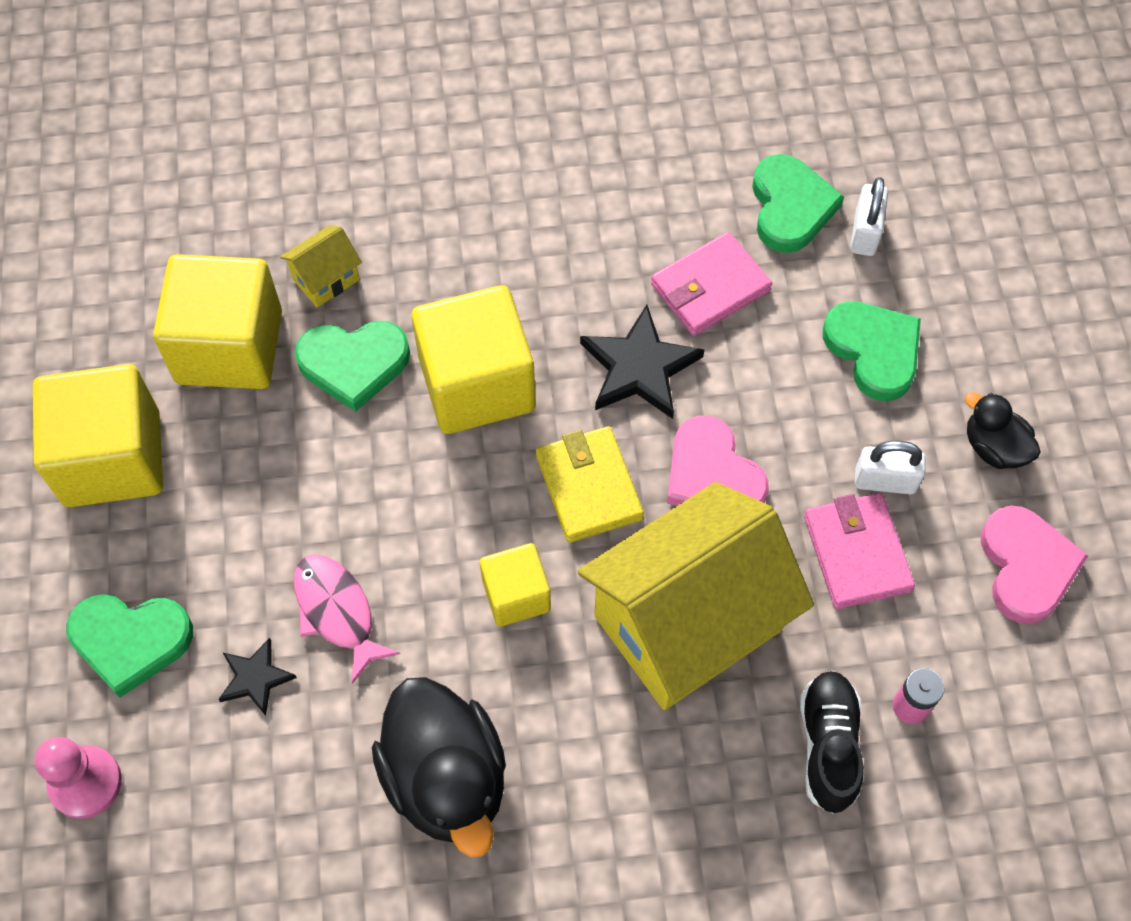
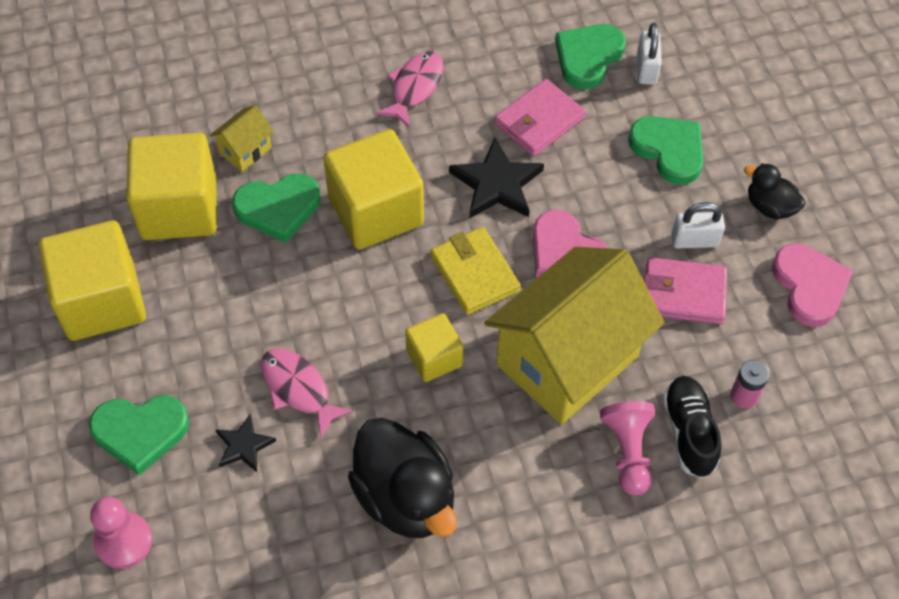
camera: 10 degrees left, 5 degrees down
(557, 220) = (414, 87): none -> pink fish
(744, 761) = (628, 452): none -> pink pawn
(790, 207) = (588, 57): green heart -> green heart turned 135 degrees counterclockwise
(856, 553) = (683, 294): pink wallet -> pink wallet turned 60 degrees counterclockwise

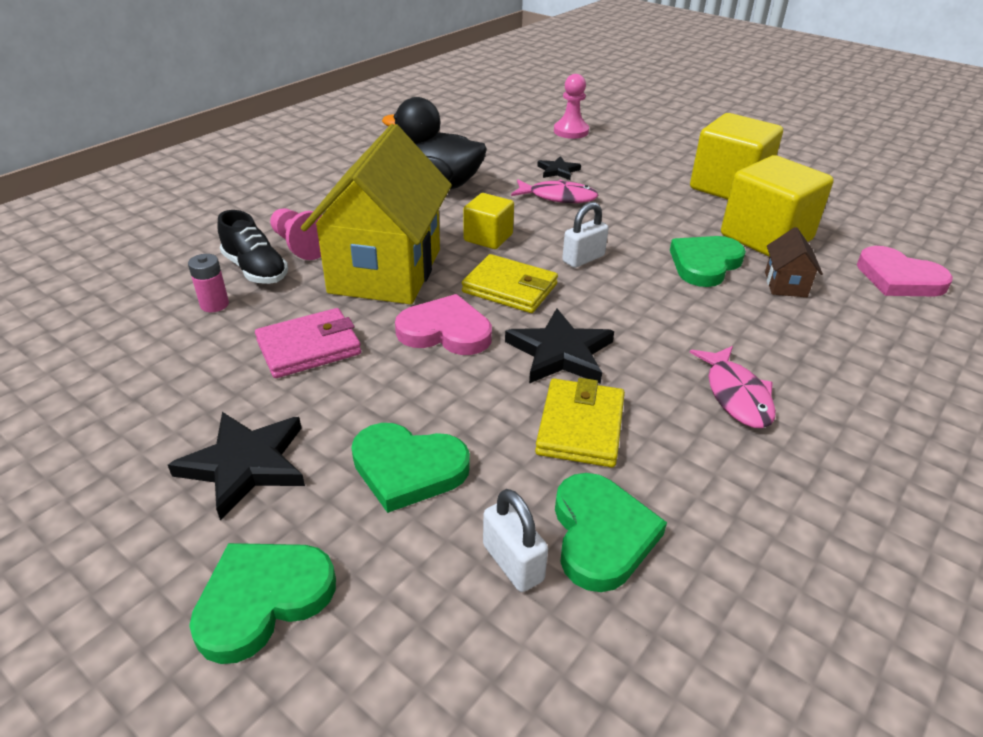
camera: 145 degrees right, 20 degrees down
(140, 432) = (620, 157): green heart -> green heart (263, 599)
(245, 150) = (785, 284): yellow house -> brown house
(375, 211) = (634, 292): yellow cube -> none
(539, 121) = (580, 427): pink wallet -> yellow wallet
(694, 240) = (322, 393): white padlock -> white padlock (583, 259)
(769, 206) = (245, 465): black duck -> black star
(809, 286) = (169, 407): pink heart -> pink heart (898, 278)

